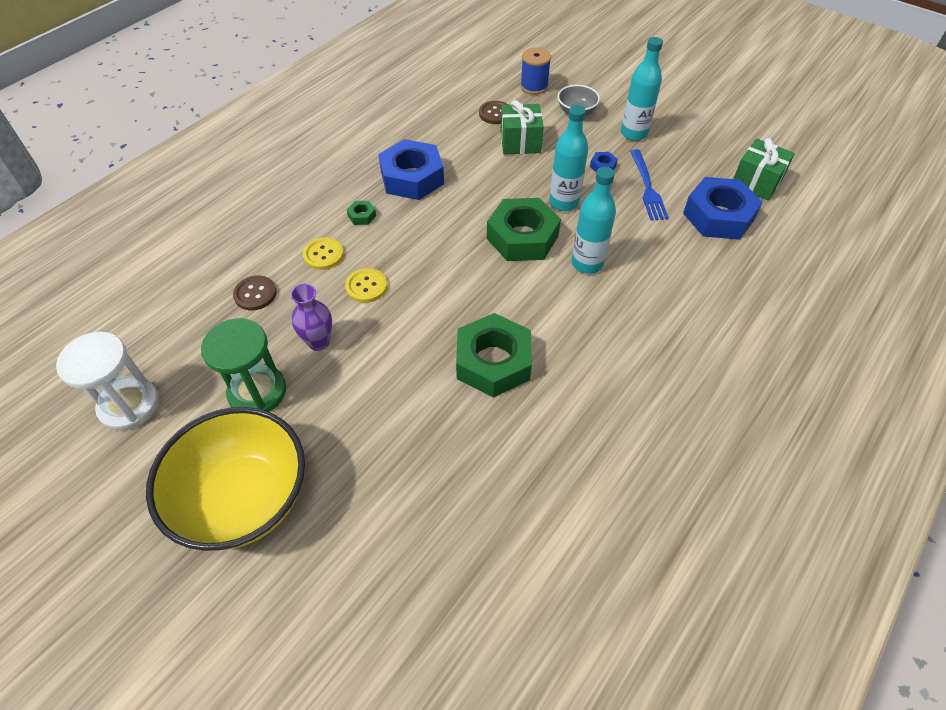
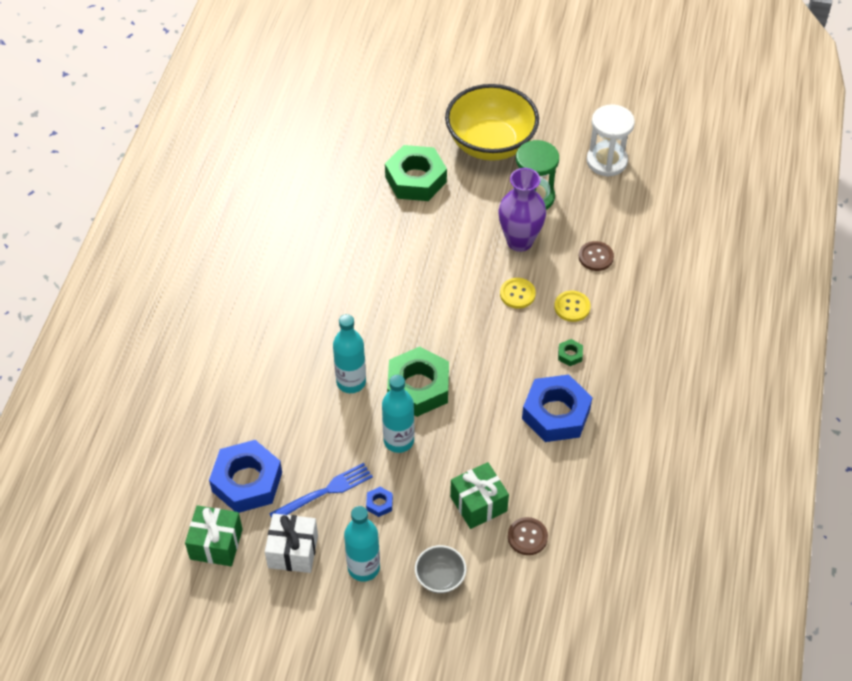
camera: 155 degrees right, 0 degrees up
(319, 342) = (519, 241): purple vase -> purple vase, size x1.57
(493, 362) = (387, 273): green nut -> green nut (415, 179)
(534, 86) = (509, 604): blue spool -> none
(647, 188) = (325, 492): blue fork -> blue fork turned 90 degrees clockwise
(689, 159) = (293, 551): none -> white gift

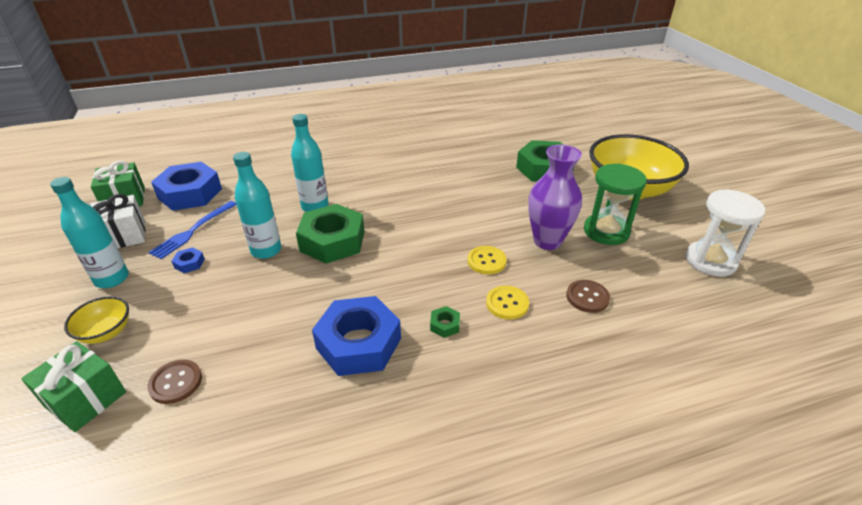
camera: 60 degrees right, 15 degrees down
(325, 492) = (193, 231): blue fork -> blue fork turned 90 degrees clockwise
(440, 577) = (106, 332): grey bowl -> yellow bowl
(478, 504) = (210, 327): green gift -> green gift (86, 399)

